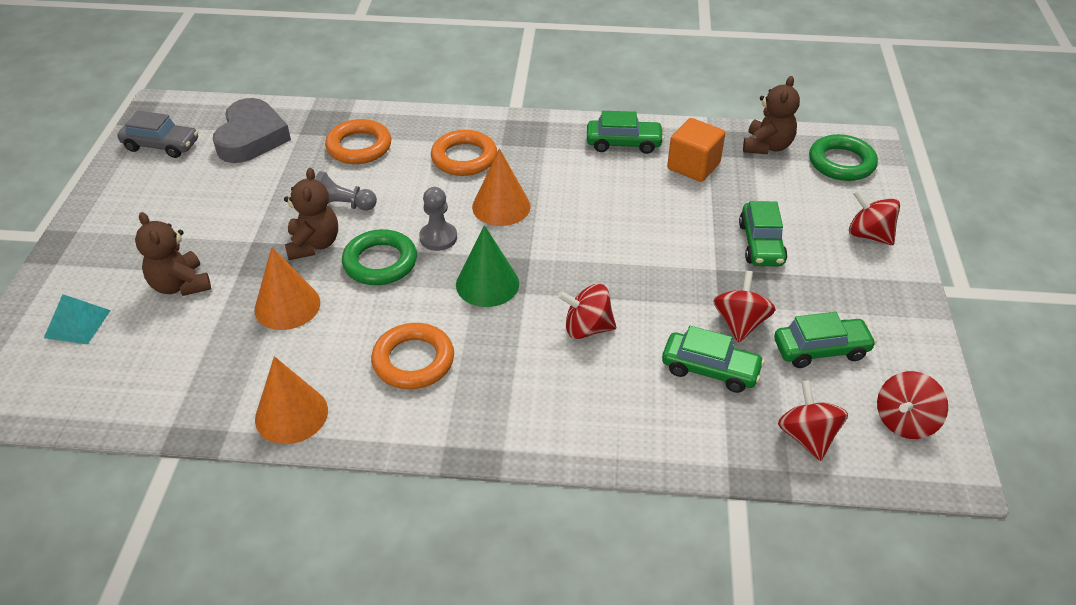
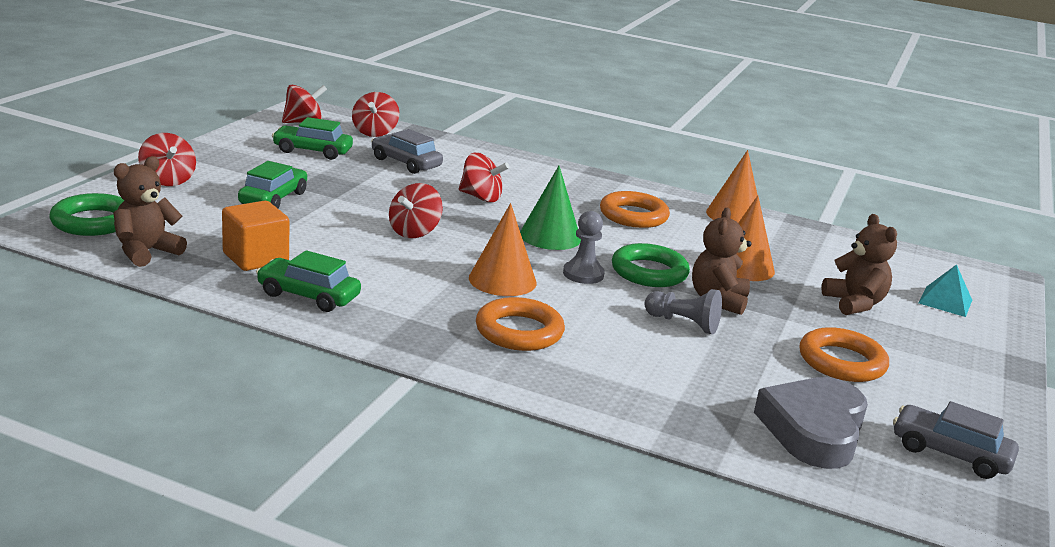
camera: 165 degrees left, 20 degrees down
(359, 147) = (655, 378): orange ring -> orange ring (841, 362)
(710, 369) = (406, 163): green car -> grey car
(740, 323) = (355, 172): red spinning top -> red spinning top (414, 232)

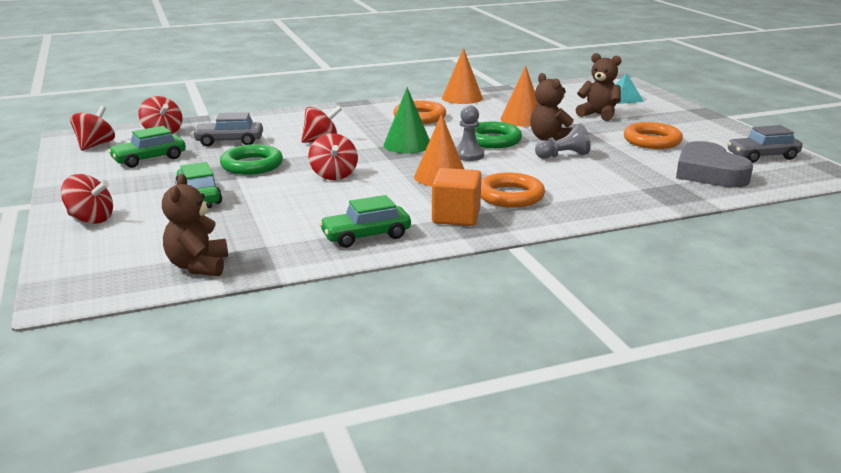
camera: 40 degrees left, 0 degrees up
(93, 222) = (105, 269): green ring -> green ring (252, 165)
(255, 258) = (280, 233): orange cube -> orange cube (456, 217)

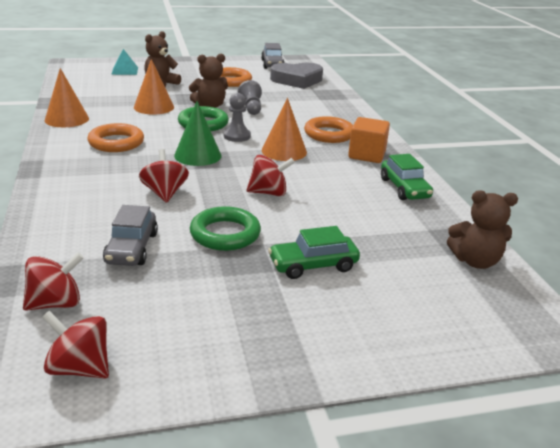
camera: 85 degrees left, 5 degrees up
(91, 219) = (376, 337): red spinning top -> none
(149, 159) = (173, 307): green car -> none

